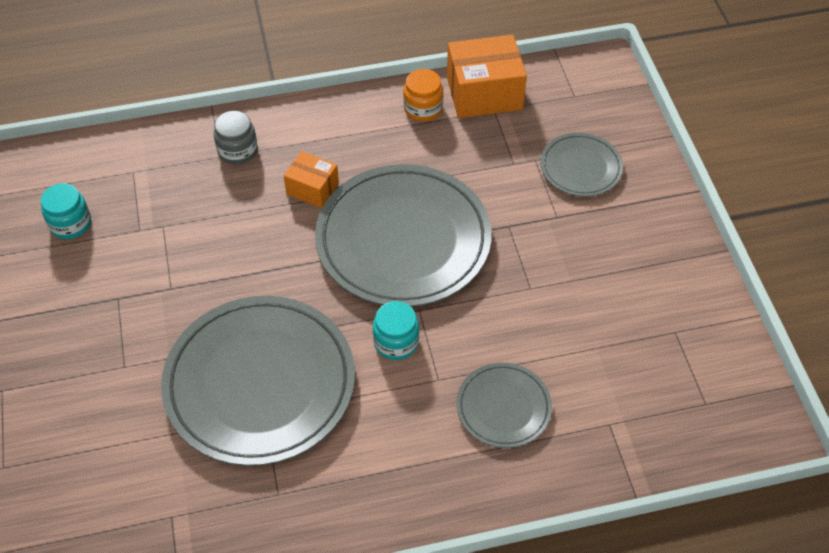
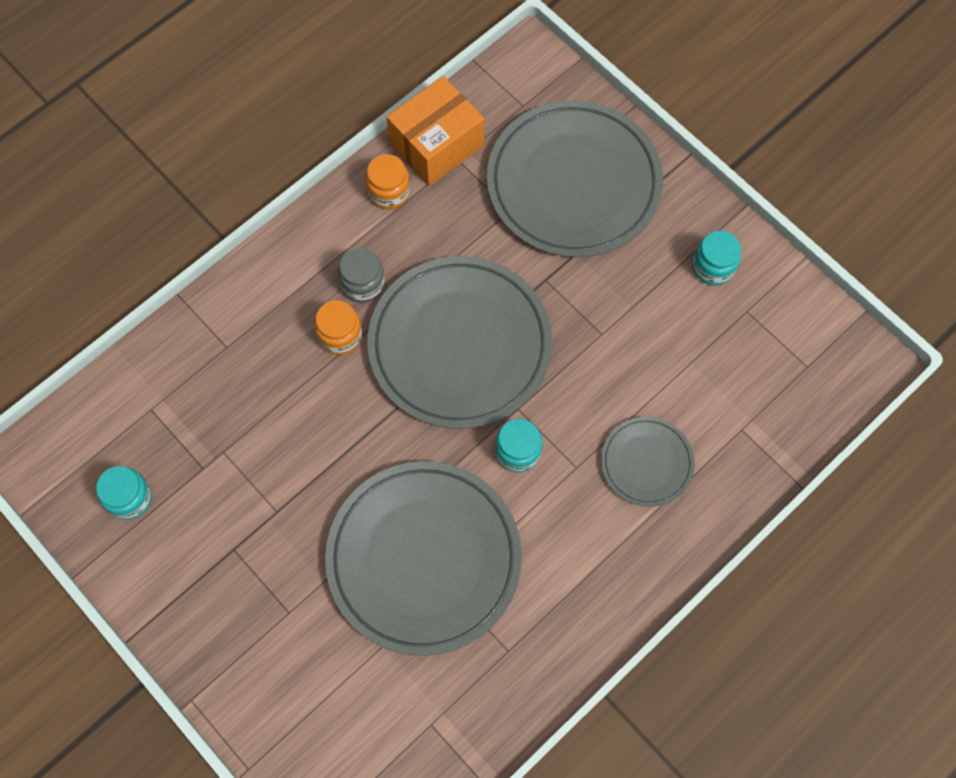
camera: 30 degrees left, 15 degrees up
(237, 150) = (239, 331): grey jar -> grey jar (363, 284)
(312, 189) = (340, 335): orange box -> orange jar
(580, 167) = (573, 183): grey plate -> grey plate, size x2.03
(665, 283) = (713, 267): none -> turquoise jar

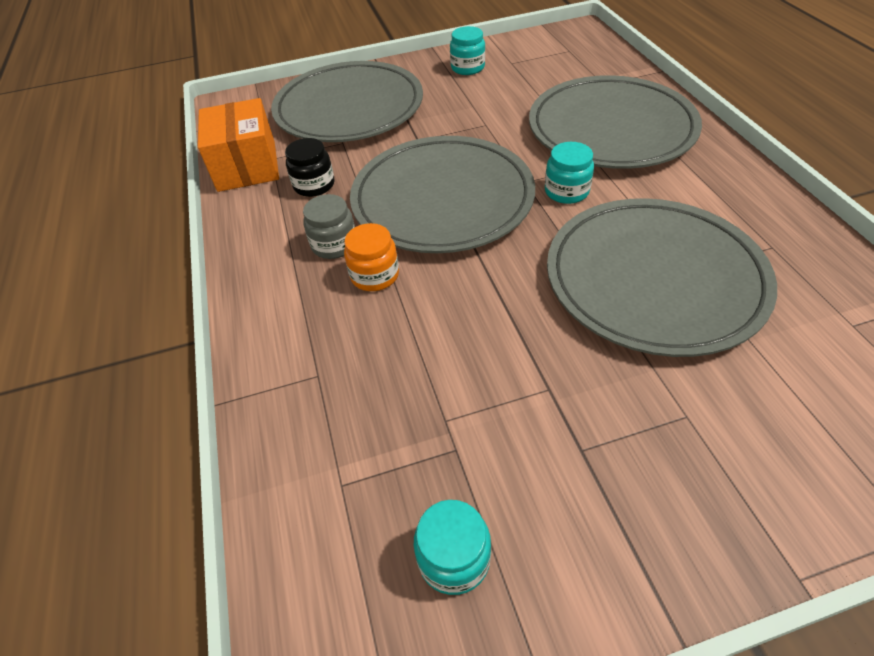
camera: 60 degrees left, 20 degrees down
(389, 192) = (260, 204): orange jar -> none
(434, 222) = (314, 185): none -> black jar
(646, 463) = (611, 129): grey plate -> grey plate, size x2.03

